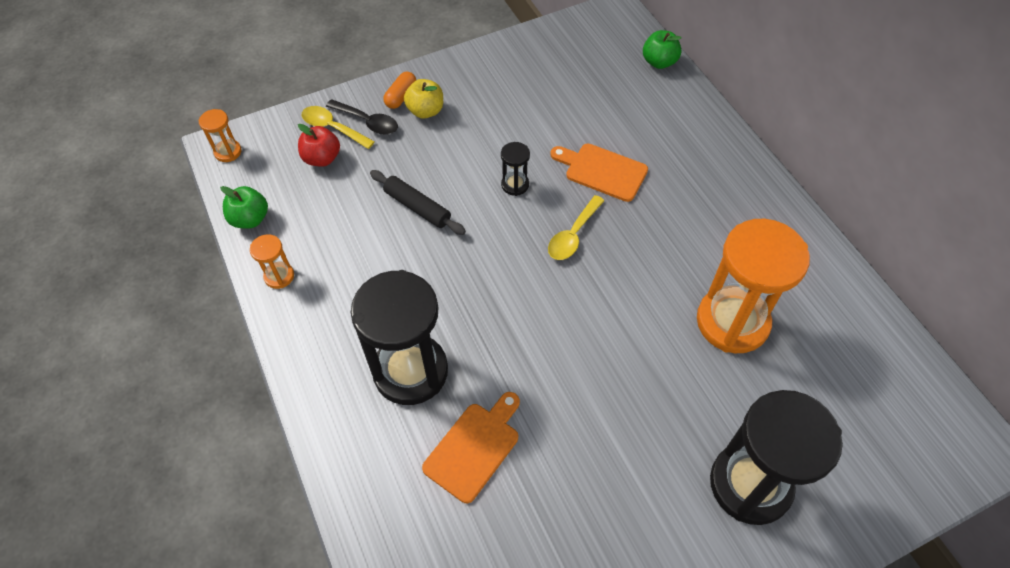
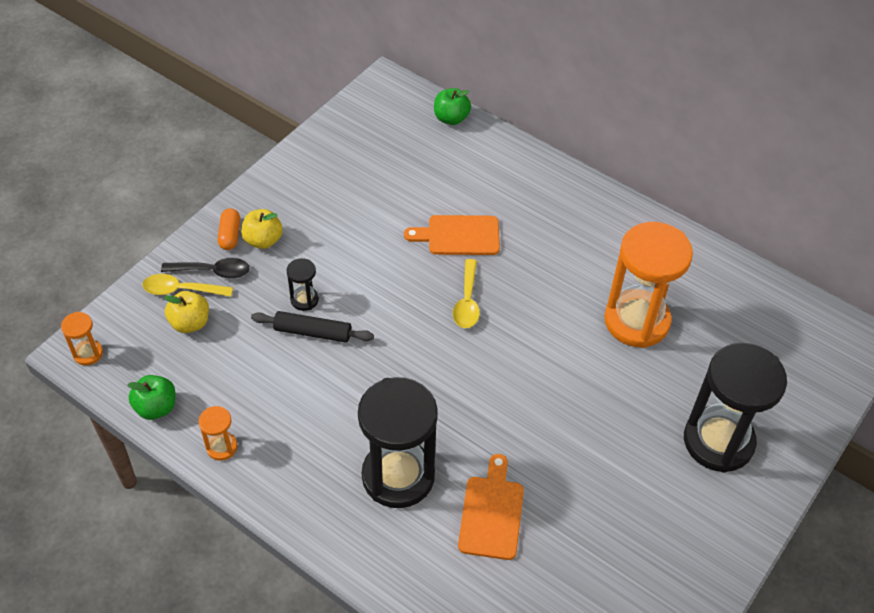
camera: 30 degrees left, 5 degrees down
(322, 158) = (190, 323): red apple -> yellow apple
(515, 185) = (389, 277): black hourglass -> black hourglass (304, 300)

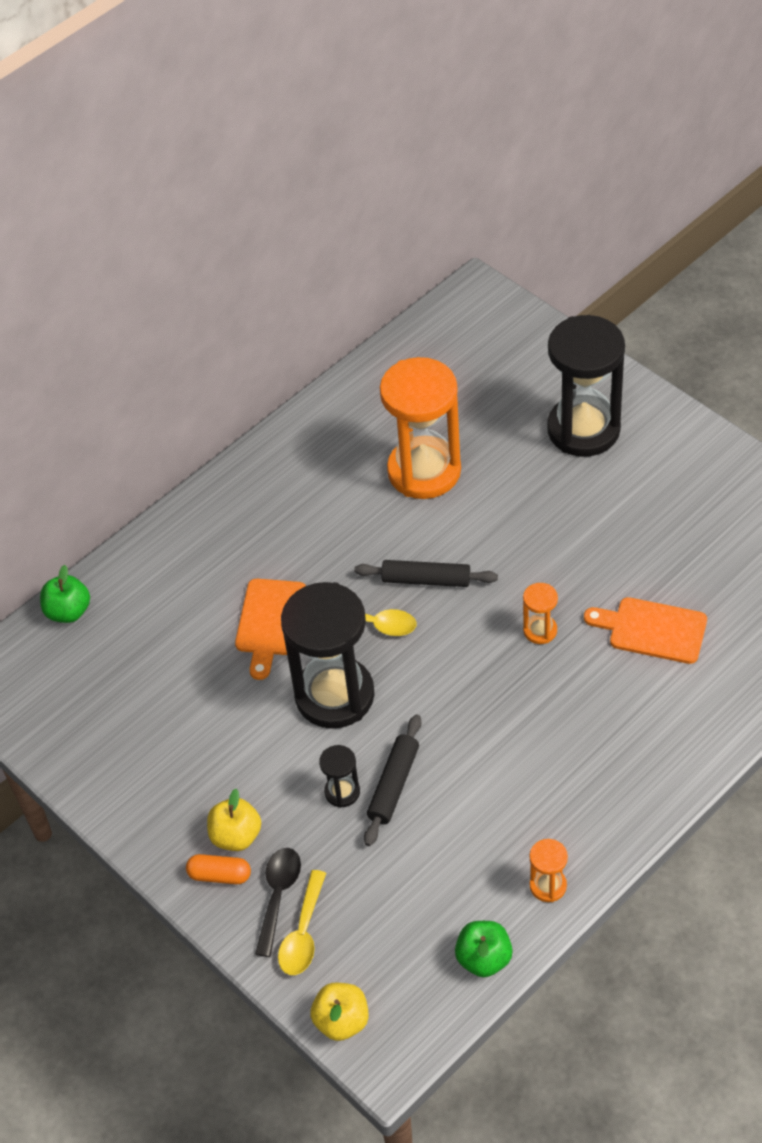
camera: 75 degrees left, 0 degrees up
(88, 353) = (390, 1043): orange hourglass -> orange hourglass (540, 630)
(190, 323) = (359, 922): yellow apple -> yellow apple (342, 1021)
(398, 476) = (601, 710): black hourglass -> black hourglass (334, 695)
(518, 334) = (426, 580): none -> black rolling pin

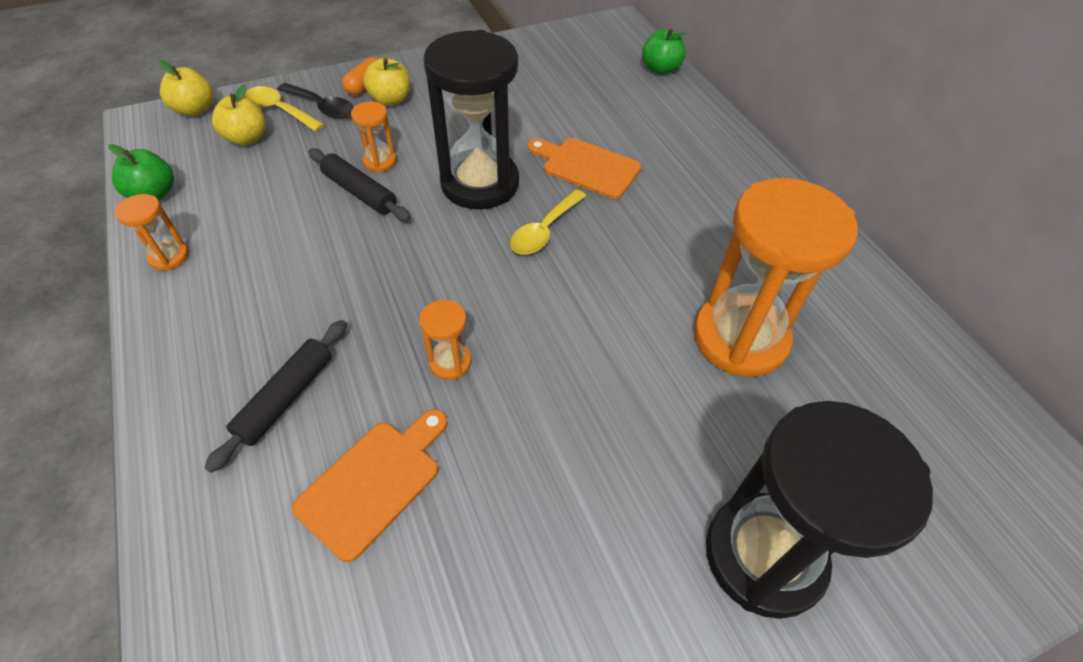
camera: 105 degrees right, 0 degrees up
(342, 792) = (380, 161): black hourglass -> orange hourglass
(364, 933) = (247, 138): none -> yellow apple
(426, 580) = (577, 288): black rolling pin -> black rolling pin (286, 398)

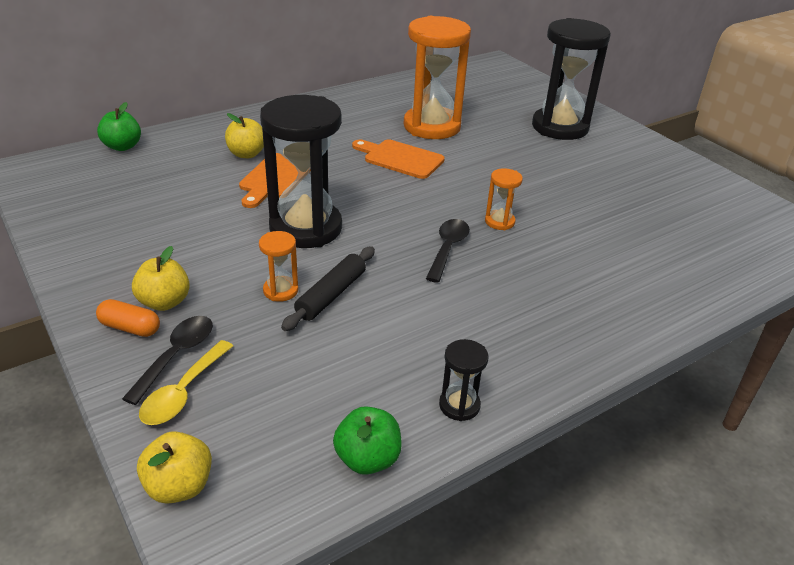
camera: 100 degrees left, 15 degrees down
(169, 257) = (459, 405): orange hourglass -> black hourglass
(247, 138) = (247, 406): yellow apple -> yellow apple (247, 154)
(286, 398) = (566, 287): black rolling pin -> none
(374, 482) = (600, 238): orange cutting board -> orange cutting board (400, 158)
(406, 294) = (448, 249): none -> black spoon
(544, 230) = (358, 193): yellow spoon -> none

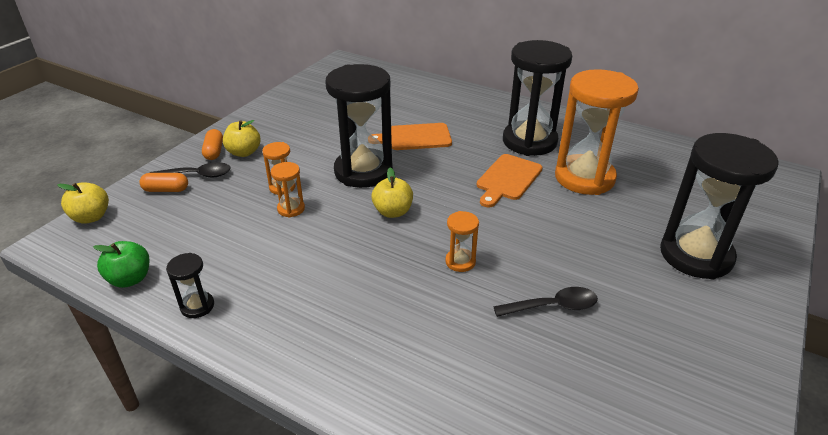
camera: 65 degrees right, 0 degrees up
(122, 146) = (396, 75): green apple -> none
(183, 392) = (166, 190): yellow spoon -> orange capsule
(247, 154) = (436, 116): yellow apple -> yellow apple (393, 212)
(331, 295) = (291, 209): black rolling pin -> orange hourglass
(351, 127) = (529, 141): none -> black hourglass
(400, 158) = (507, 179): orange cutting board -> orange cutting board turned 150 degrees counterclockwise
(448, 249) = (392, 244): black spoon -> black spoon (552, 306)

